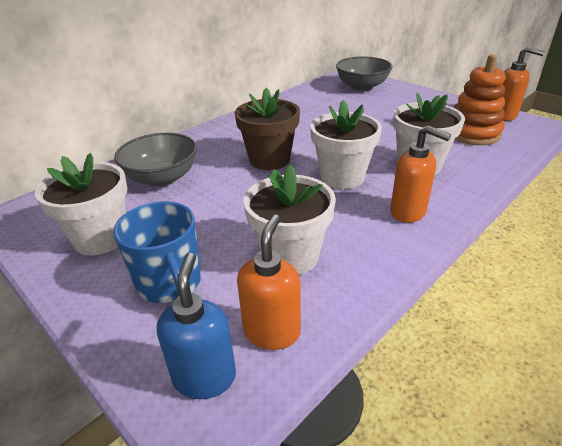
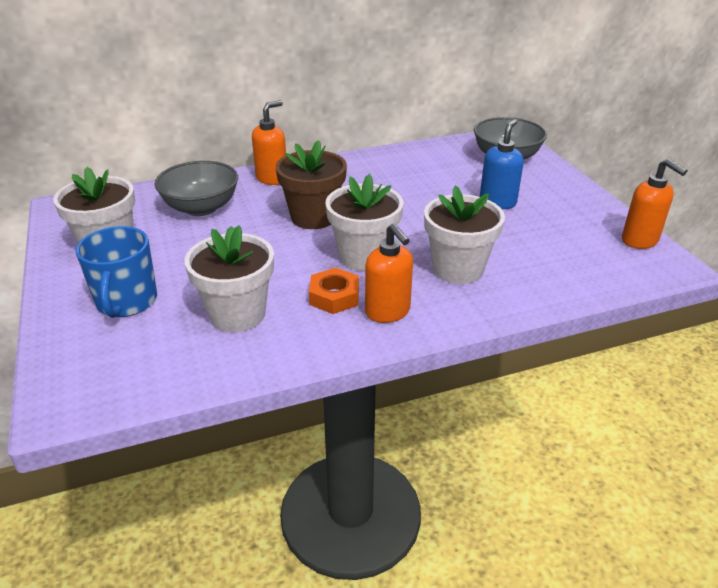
camera: 25 degrees right, 0 degrees up
(204, 377) = (89, 378): blue soap dispenser -> blue soap dispenser (497, 202)
(272, 331) = (163, 366): orange soap dispenser -> orange soap dispenser (272, 178)
(354, 214) = (334, 296): none -> orange nut
(472, 133) = (568, 251): orange stacking toy -> none

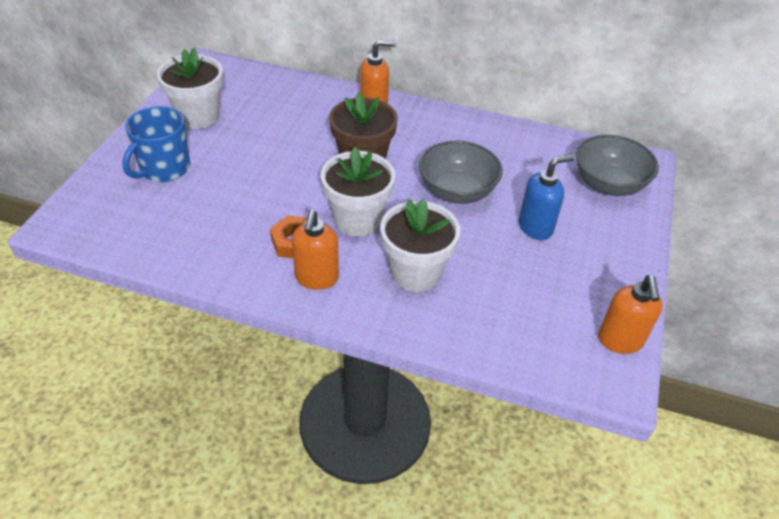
camera: 35 degrees right, 10 degrees up
(201, 208) = (293, 111): grey bowl -> grey bowl (457, 191)
(237, 314) = (217, 219): white flower pot -> none

